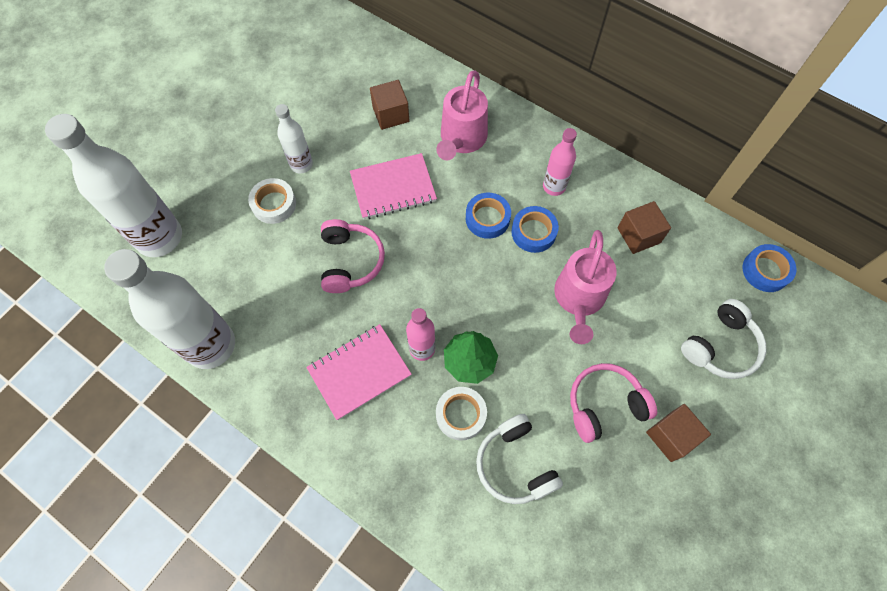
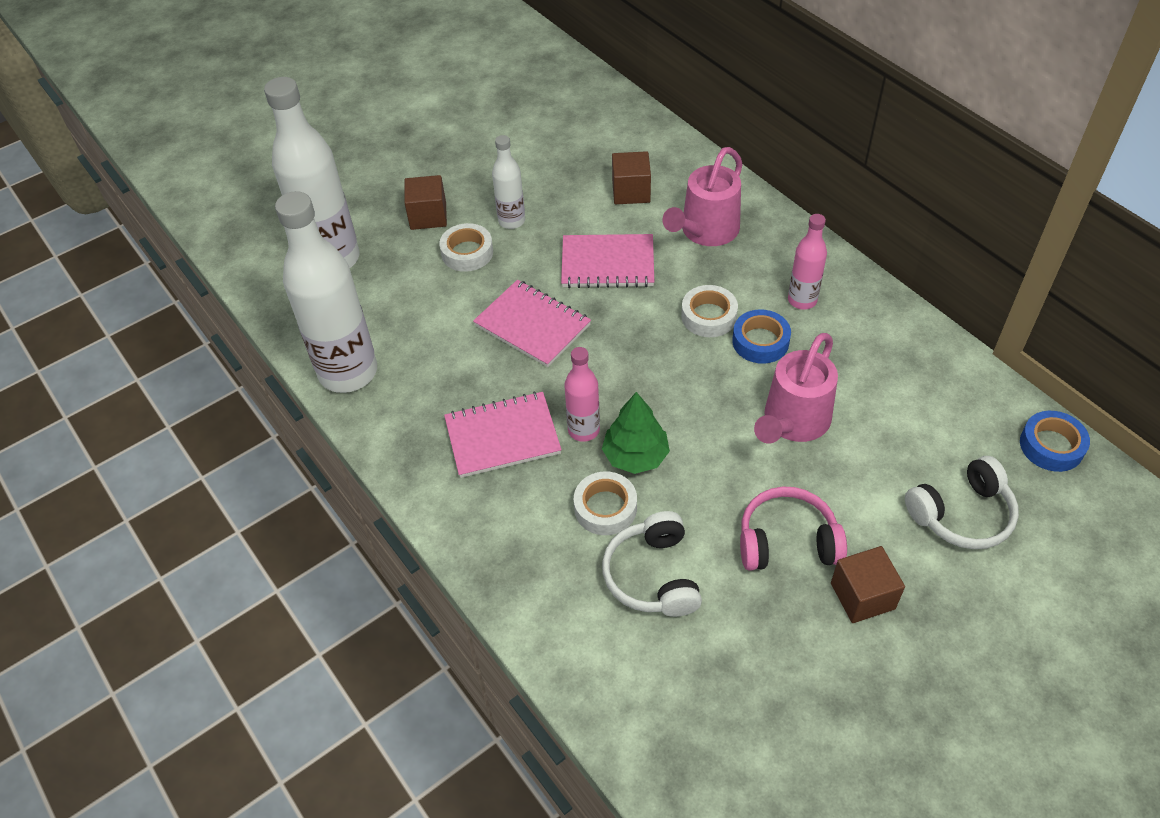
camera: 20 degrees right, 15 degrees down
(350, 261) = (532, 325): pink headphones -> pink notebook
(487, 218) = (708, 316): blue tape -> white tape
(638, 235) = (893, 372): brown cube -> brown cube (428, 216)

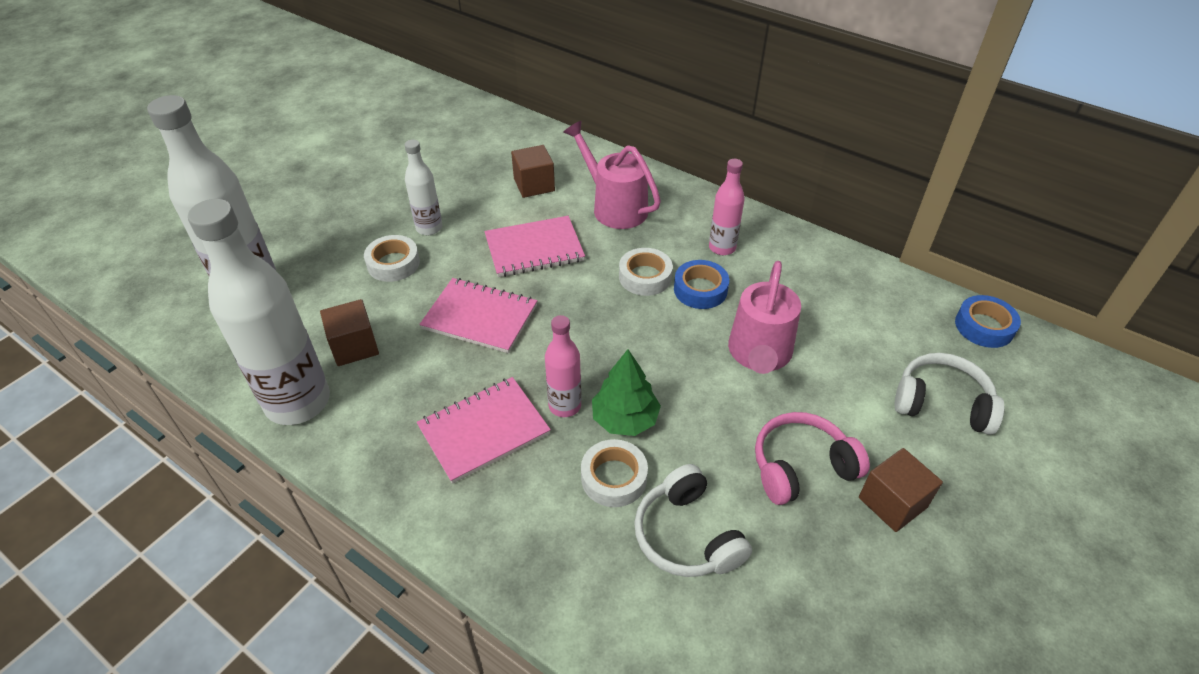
camera: 20 degrees left, 5 degrees down
(428, 216) = (344, 238): brown cube -> brown cube (354, 346)
(705, 232) = (614, 206): pink watering can -> pink watering can turned 120 degrees clockwise
(962, 514) = (942, 403): white headphones -> white headphones turned 120 degrees counterclockwise

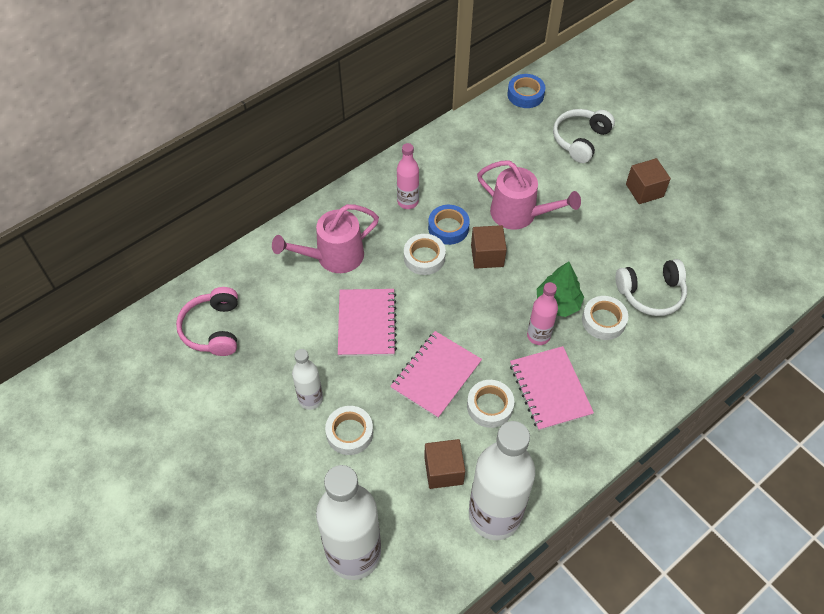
camera: 75 degrees left, 10 degrees up
(447, 373) = (489, 406): none -> white tape
(534, 185) = (280, 308): brown cube -> brown cube (487, 255)
(801, 467) = (613, 223): pink headphones -> pink headphones (213, 329)

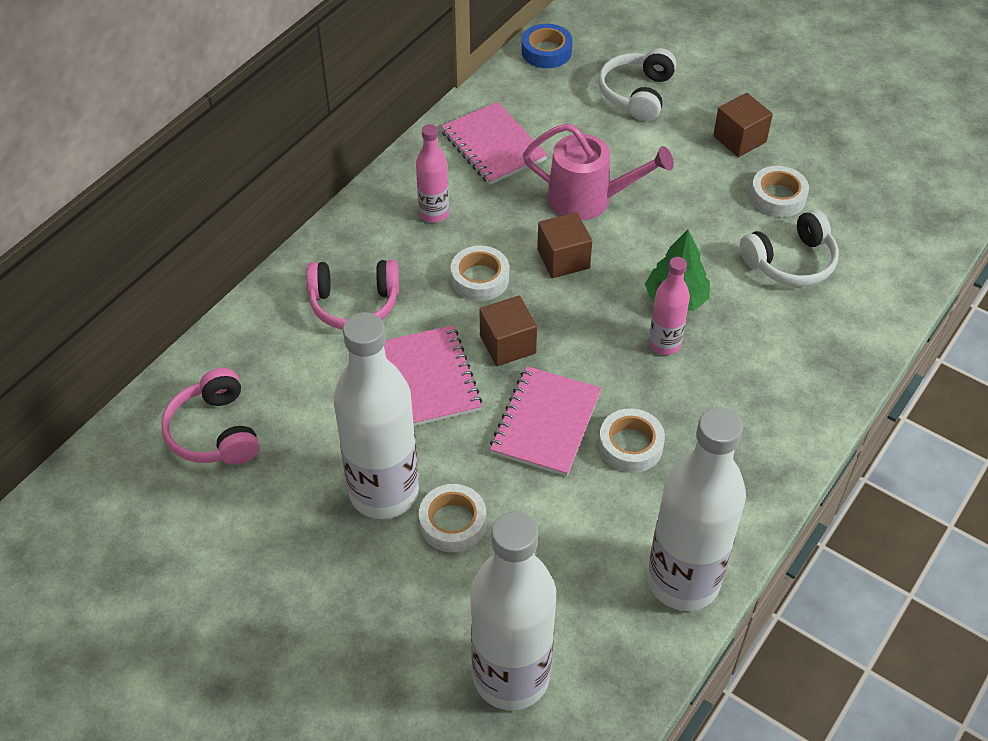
camera: 15 degrees left, 5 degrees down
(310, 399) = (384, 492): white bottle -> white bottle, size x1.98
(333, 257) = (354, 303): pink watering can -> pink headphones
(443, 470) = (596, 540): brown cube -> brown cube (507, 344)
(448, 228) = (500, 235): blue tape -> none
(550, 389) = (702, 406): pink notebook -> pink notebook (493, 146)
(603, 321) = (742, 307): white tape -> white tape (778, 197)

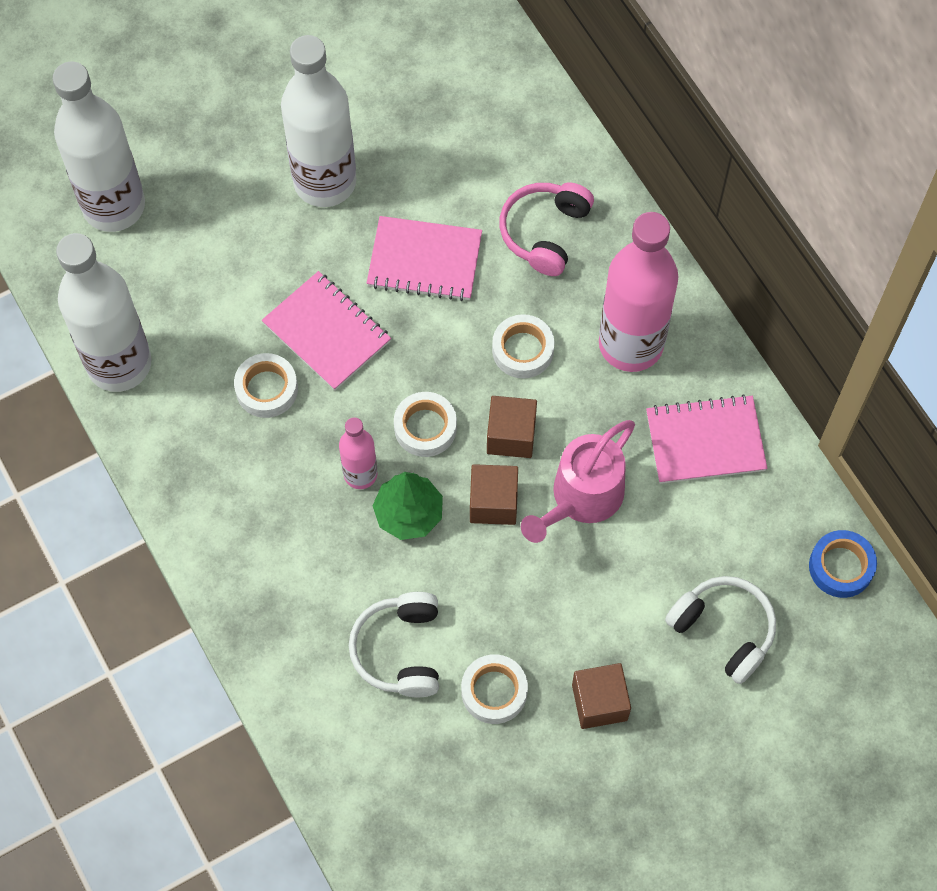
camera: 115 degrees right, 15 degrees up
(215, 432) = (453, 81): pink headphones -> none
(434, 213) = (630, 344): pink bottle -> pink bottle, size x1.98
(453, 523) = (268, 220): white tape -> white tape (425, 427)
(507, 344) = (430, 340): brown cube -> brown cube (493, 502)

